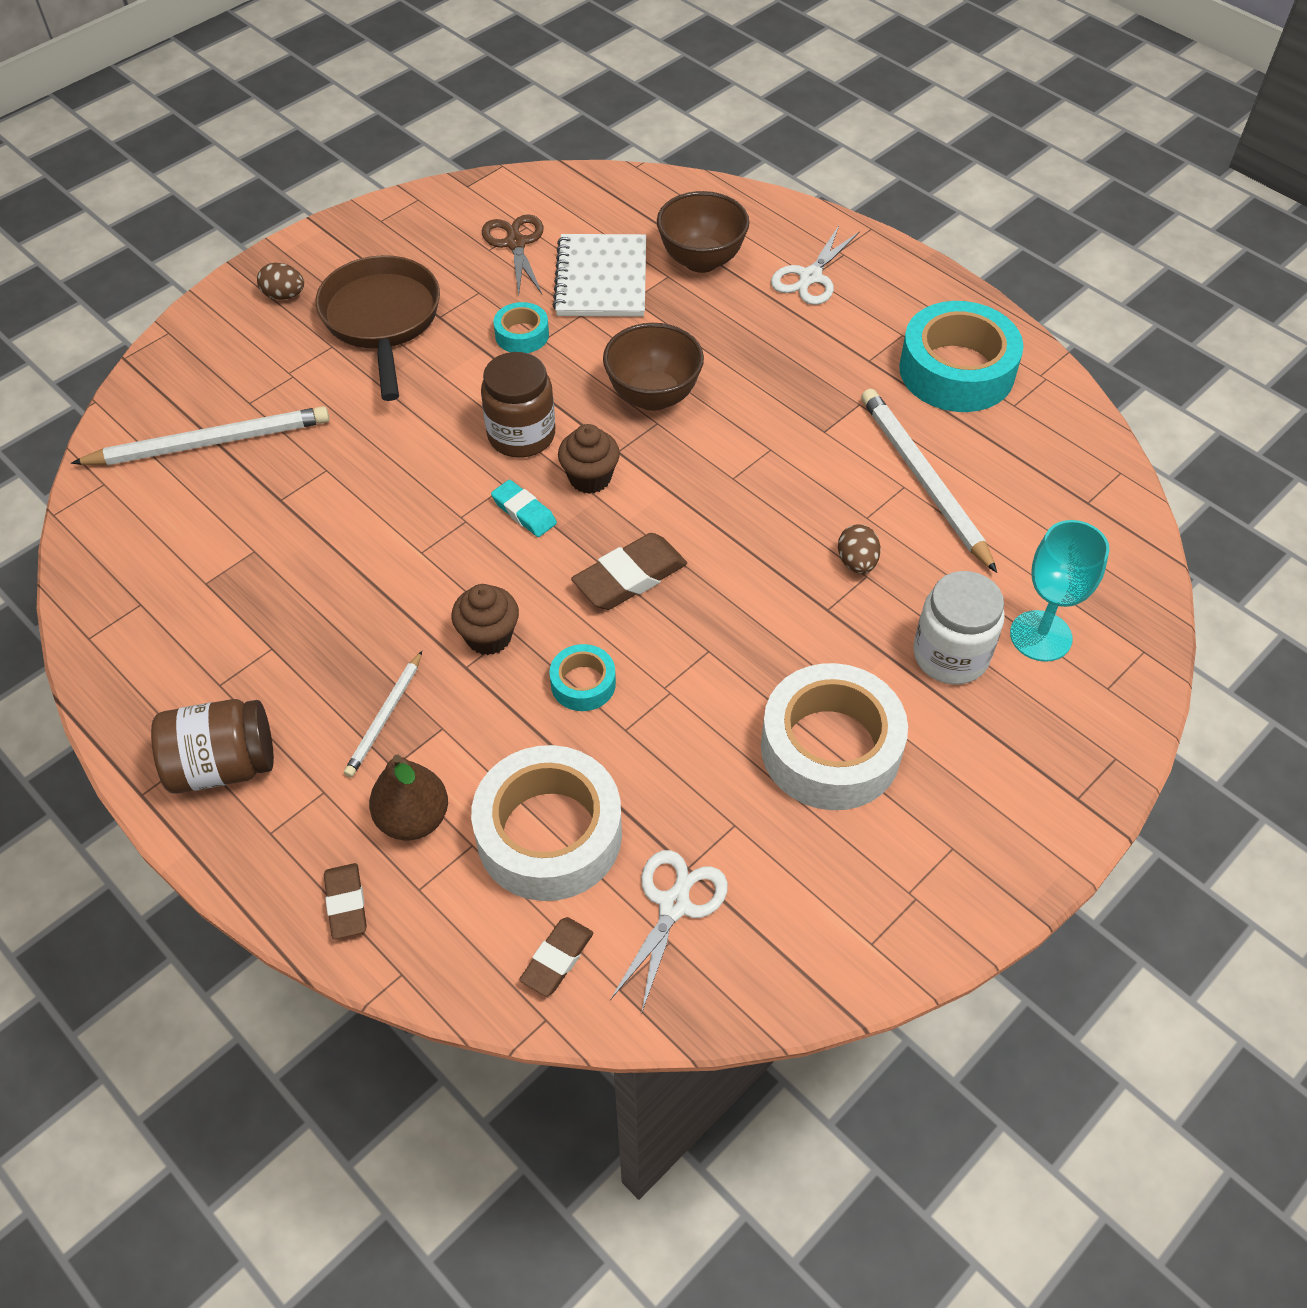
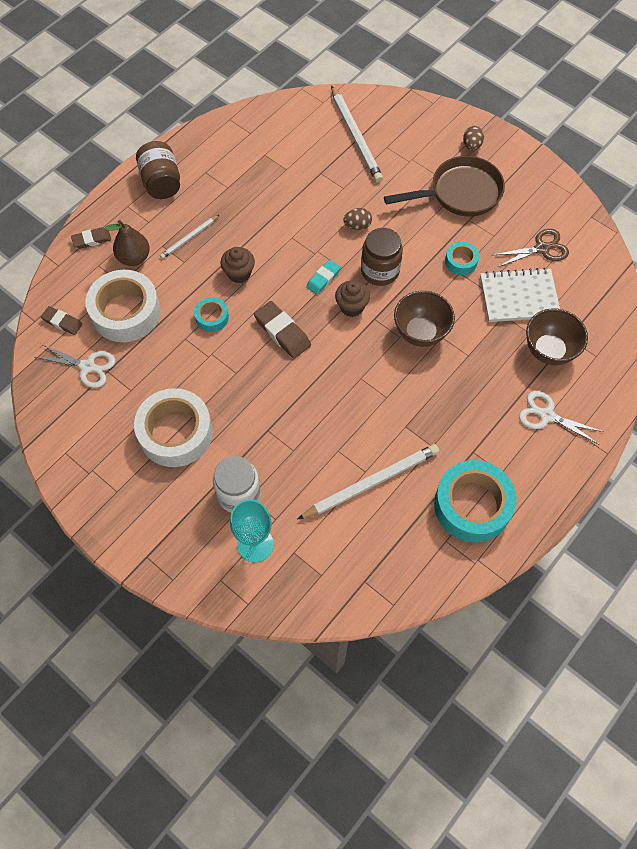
camera: 85 degrees right, 10 degrees up
(385, 717) = (189, 238): white pencil -> white pencil turned 60 degrees counterclockwise
(856, 562) = (302, 445): brown egg -> brown egg (357, 226)

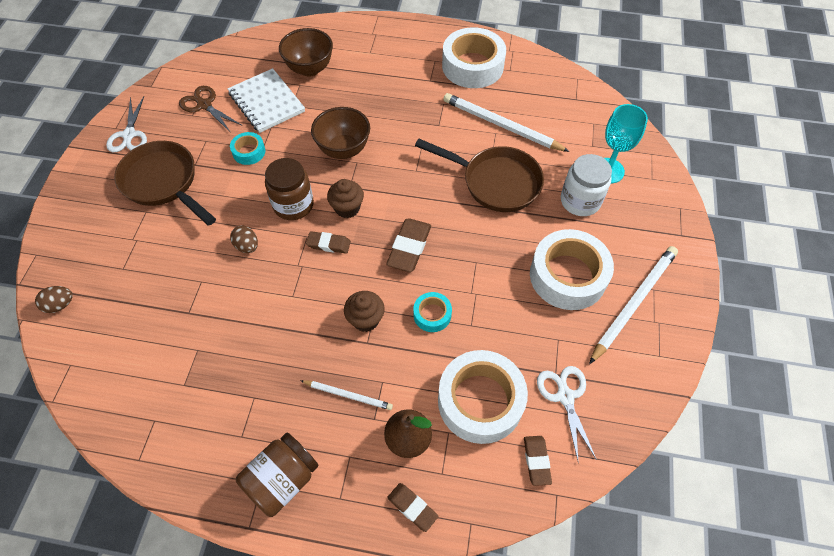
camera: 120 degrees left, 5 degrees down
(306, 435) = (495, 182): none -> brown pan
(323, 279) = (329, 244): turquoise eraser -> brown eraser
(356, 137) = (117, 304): white pencil -> white pencil (633, 303)
(471, 146) = (92, 197): brown egg -> brown egg (60, 305)
(472, 505) = (472, 66): turquoise tape -> white tape
(547, 415) = (369, 52): white scissors -> white scissors (129, 135)

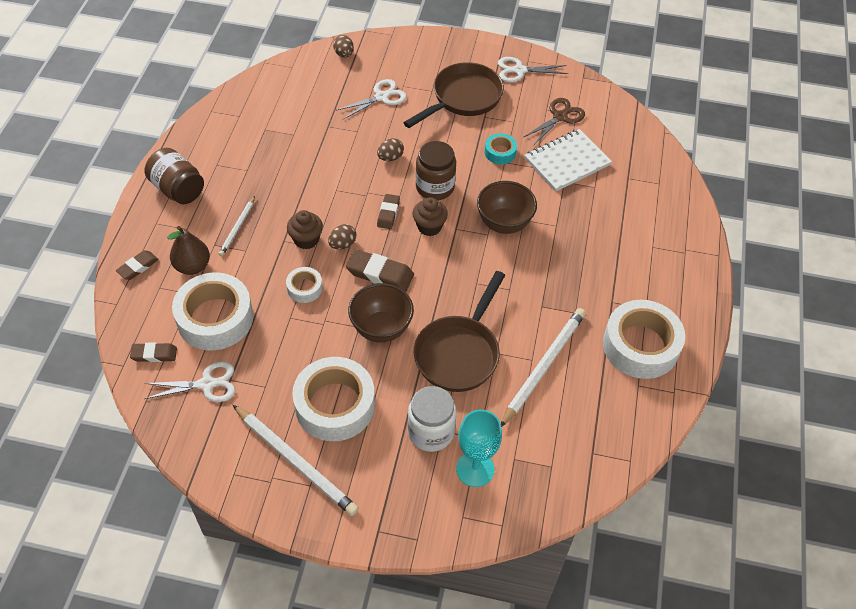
camera: 90 degrees right, 5 degrees down
(147, 260) = (381, 97): none -> white scissors
(310, 69) = (619, 194): brown bowl -> brown bowl (381, 329)
(371, 283) = (342, 244): none -> brown egg
(432, 315) = (304, 288): turquoise tape -> white tape

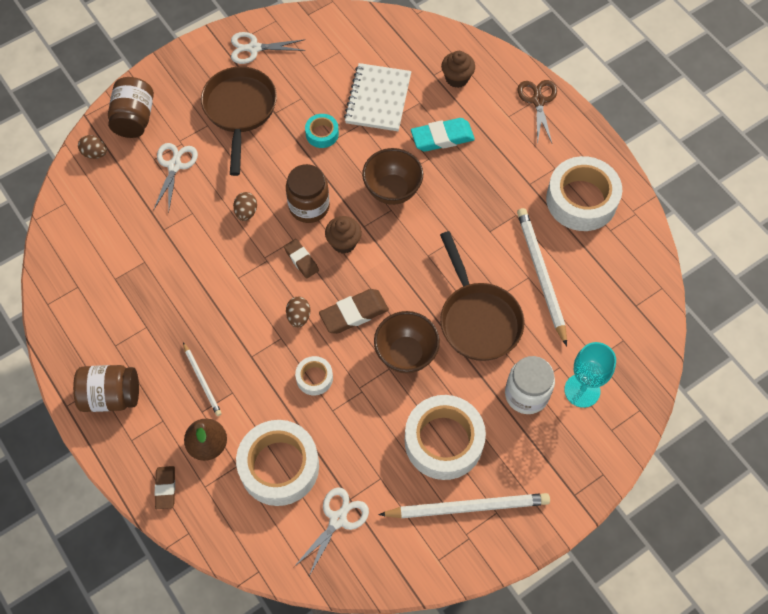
camera: 45 degrees left, 10 degrees up
(154, 354) = (270, 539): brown eraser -> none
(306, 240) = (267, 339): brown cupcake -> brown cupcake (457, 78)
(392, 53) = (134, 119): none -> brown jar
(519, 70) = (254, 48): white scissors -> white scissors turned 45 degrees clockwise
(560, 117) = (330, 64): brown scissors -> brown scissors (538, 101)
(583, 220) = (442, 137): none -> turquoise eraser

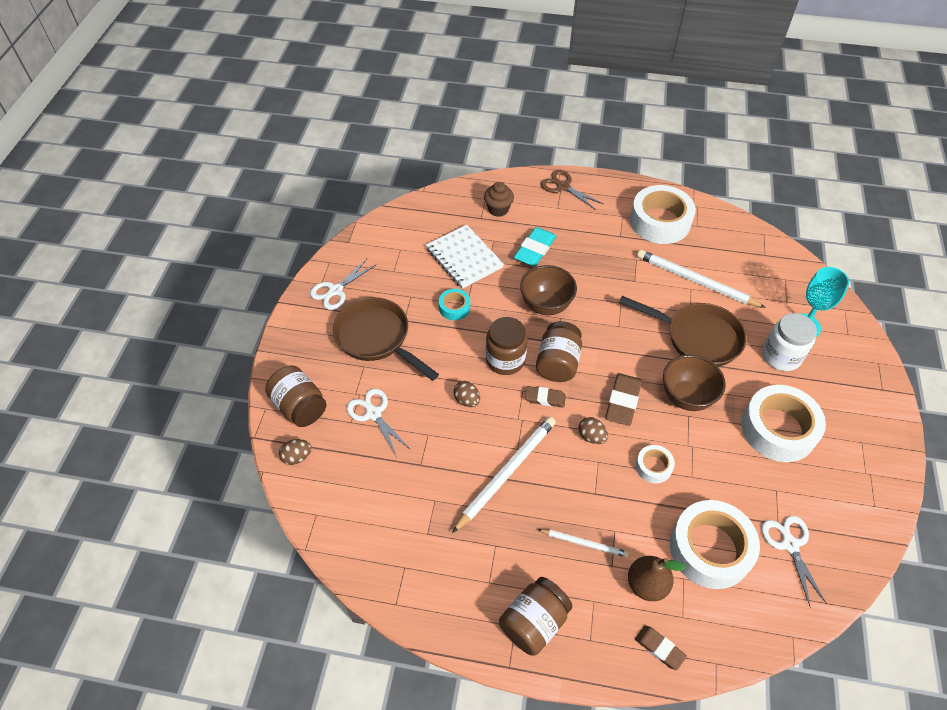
camera: 45 degrees left, 10 degrees down
(344, 242) = (557, 363): brown cupcake -> brown jar
(467, 507) = (844, 455): white pencil -> white pencil (506, 473)

